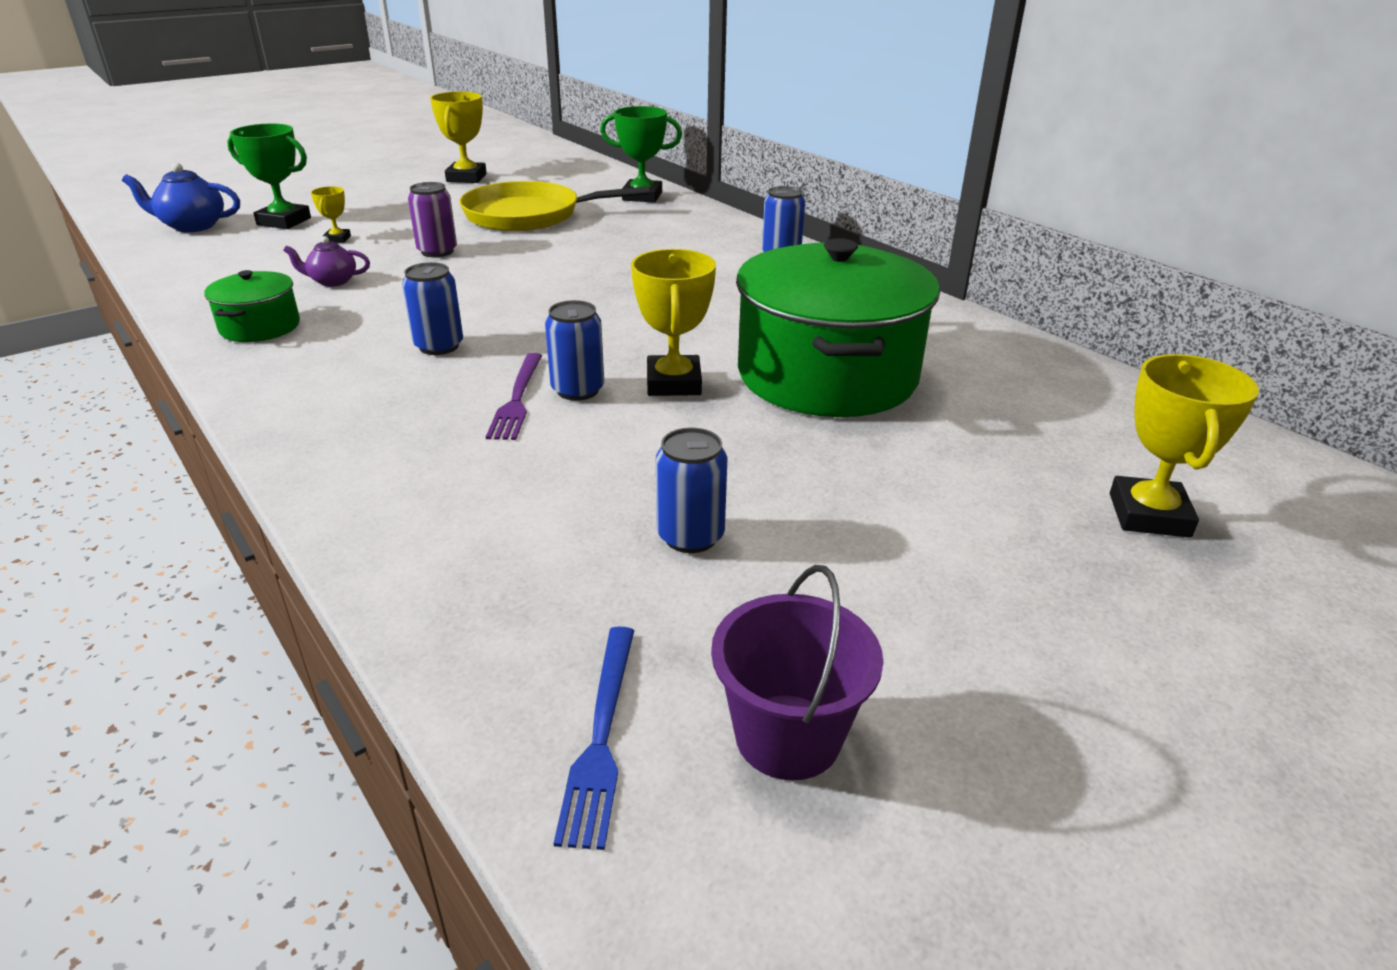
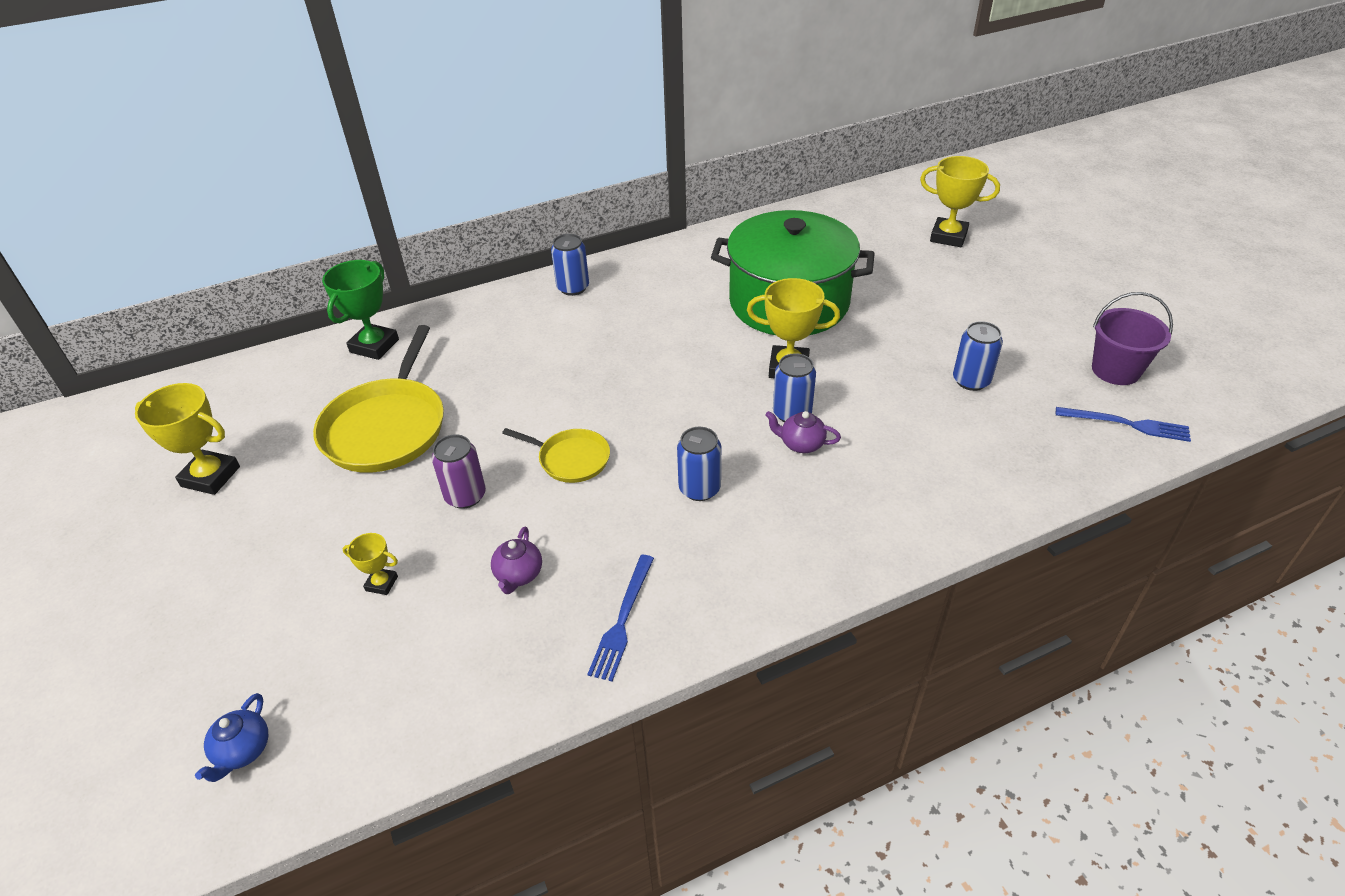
camera: 75 degrees left, 10 degrees up
(193, 226) = (243, 751): blue teapot -> blue teapot, size x0.65
(260, 327) = (622, 620): green pot -> blue fork
(284, 221) = (282, 645): green trophy -> none
(487, 284) = (570, 459): none -> yellow pan
(517, 399) = (801, 444): purple fork -> purple teapot

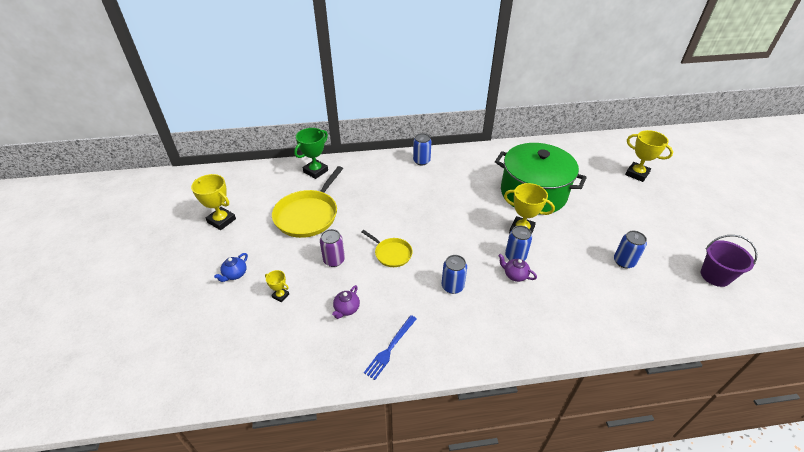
camera: 15 degrees right, 0 degrees up
(243, 751) = (192, 363): blue teapot -> blue teapot (235, 274)
(1127, 424) = (712, 310): blue fork -> none

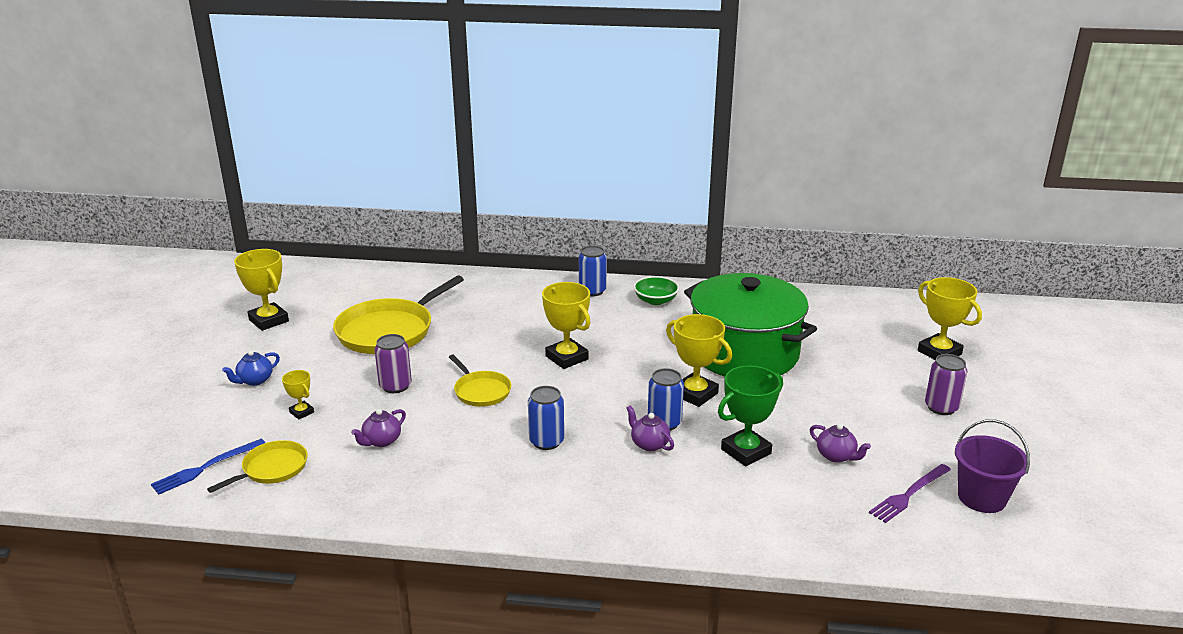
camera: 15 degrees right, 15 degrees down
(282, 350) = (272, 469): none -> yellow pan
(315, 171) = (428, 283): green trophy -> green trophy (746, 451)
(390, 348) = (416, 492): blue fork -> blue fork (206, 468)
(432, 216) = (566, 358): none -> yellow trophy
(462, 162) = (655, 300): none -> green bowl
(624, 262) = (836, 456): blue can -> purple teapot
(659, 213) = (941, 407): none -> purple can
(677, 282) = (909, 494): none -> purple fork

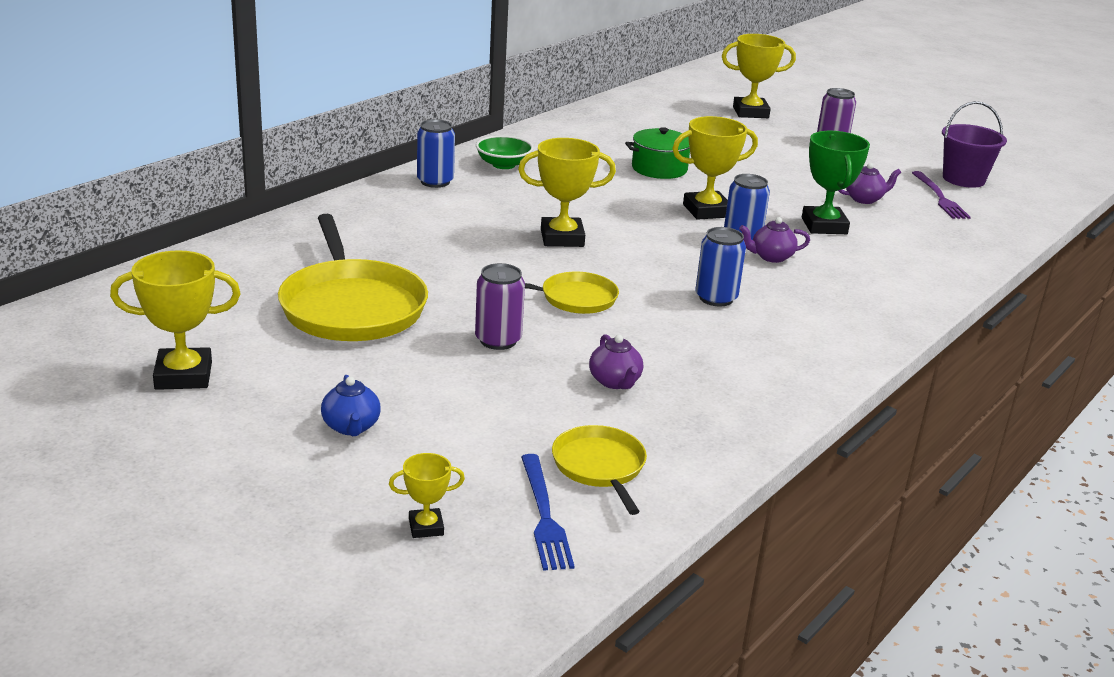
camera: 60 degrees left, 0 degrees up
(301, 412) = (484, 414): yellow trophy -> yellow trophy (426, 527)
(744, 353) = (659, 169): green pot -> green pot, size x0.46

